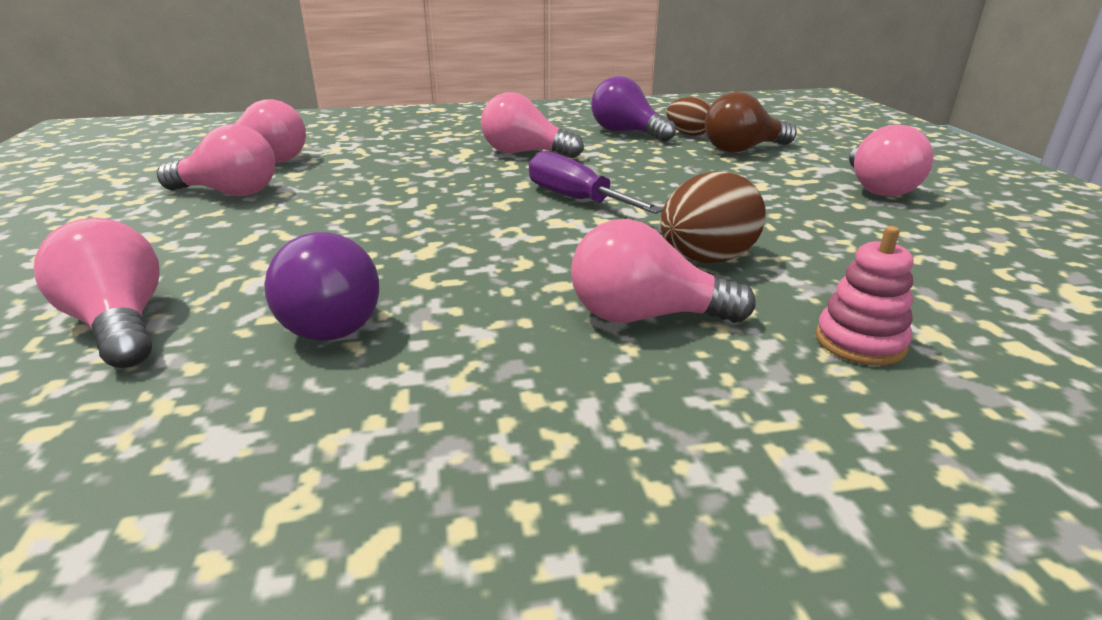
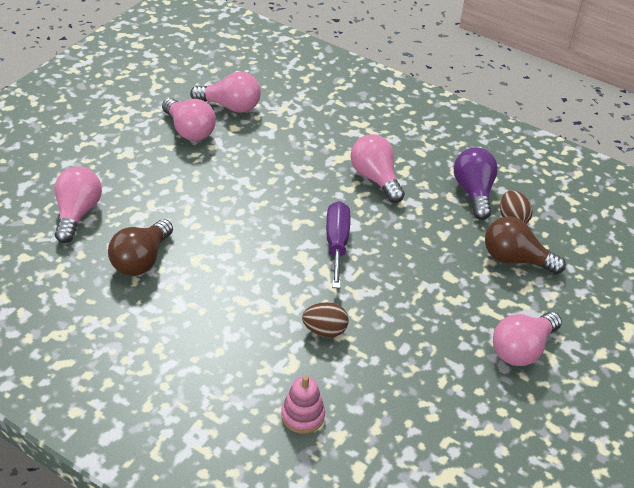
camera: 40 degrees right, 15 degrees up
(332, 319) = (141, 260): purple light bulb -> brown light bulb
(645, 316) = (246, 342): pink light bulb -> none
(706, 259) = (324, 330): brown egg -> brown egg, size x0.67

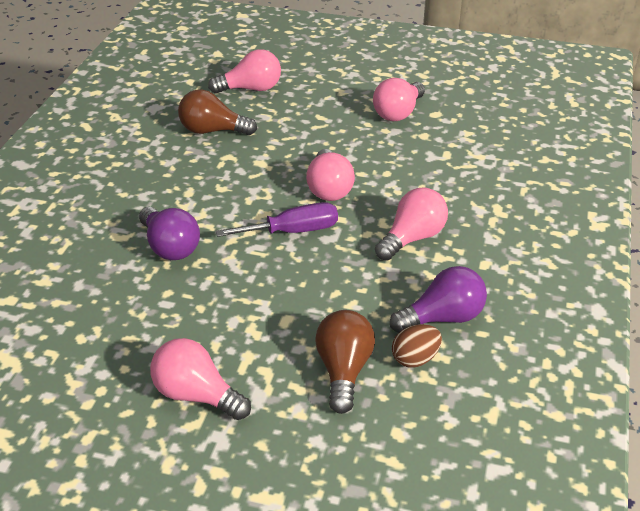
camera: 75 degrees right, 5 degrees down
(230, 106) = (454, 126): pink light bulb -> pink light bulb (329, 189)
(303, 415) = (62, 254): pink stacking toy -> none
(324, 330) = (170, 247): brown egg -> purple light bulb

